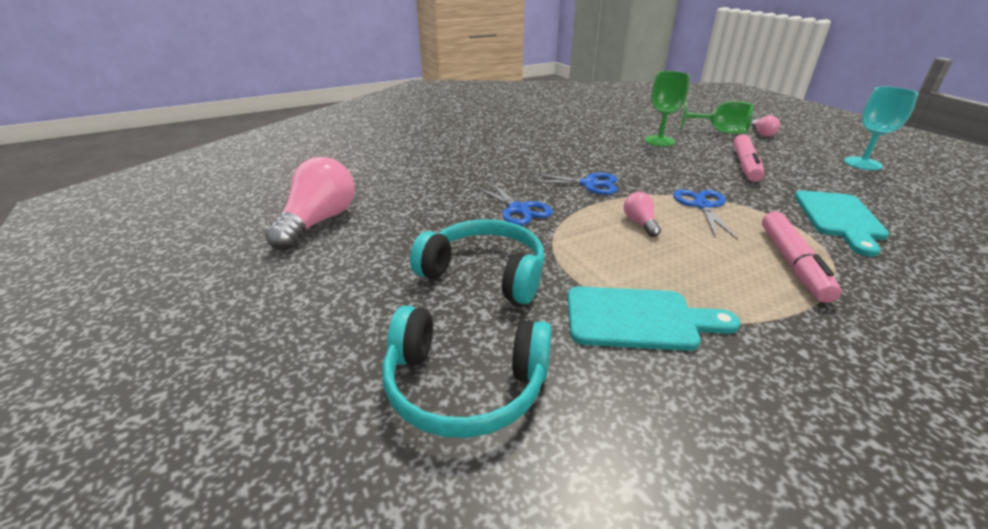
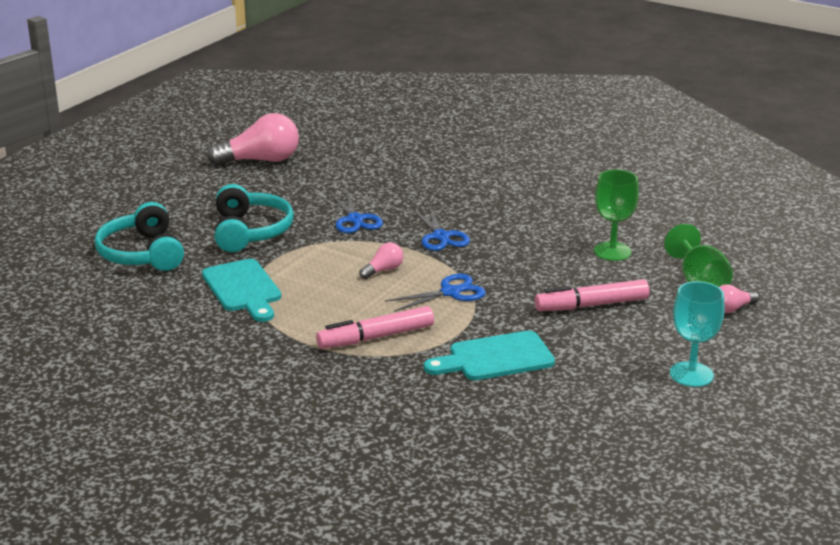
camera: 60 degrees right, 5 degrees down
(518, 209) = (355, 220): blue scissors -> blue scissors turned 45 degrees counterclockwise

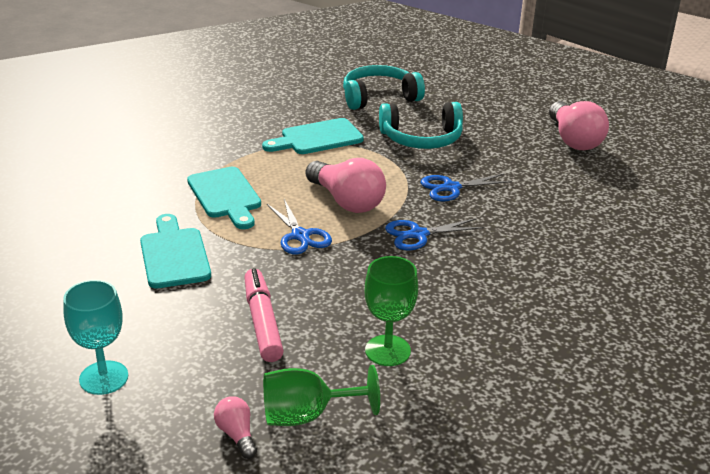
camera: 90 degrees right, 5 degrees up
(375, 337) = (225, 196): pink marker -> turquoise cutting board
(383, 270) = (346, 201): pink light bulb -> pink light bulb, size x2.05

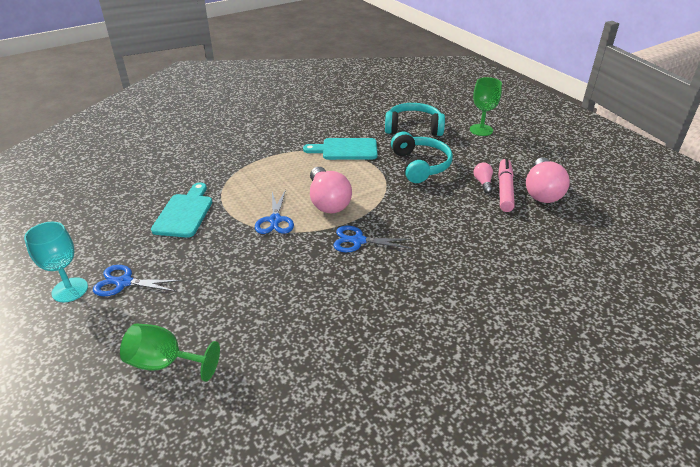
camera: 25 degrees right, 5 degrees up
(225, 196) = (251, 178): turquoise cutting board -> none
(237, 435) = (109, 362): pink light bulb -> pink light bulb (483, 183)
(262, 322) = (197, 279): pink marker -> pink marker (505, 190)
(387, 350) = (261, 329): green goblet -> green goblet (481, 130)
(421, 138) = (420, 165): turquoise headphones -> turquoise headphones turned 120 degrees counterclockwise
(451, 188) = (412, 209): blue scissors -> blue scissors (124, 282)

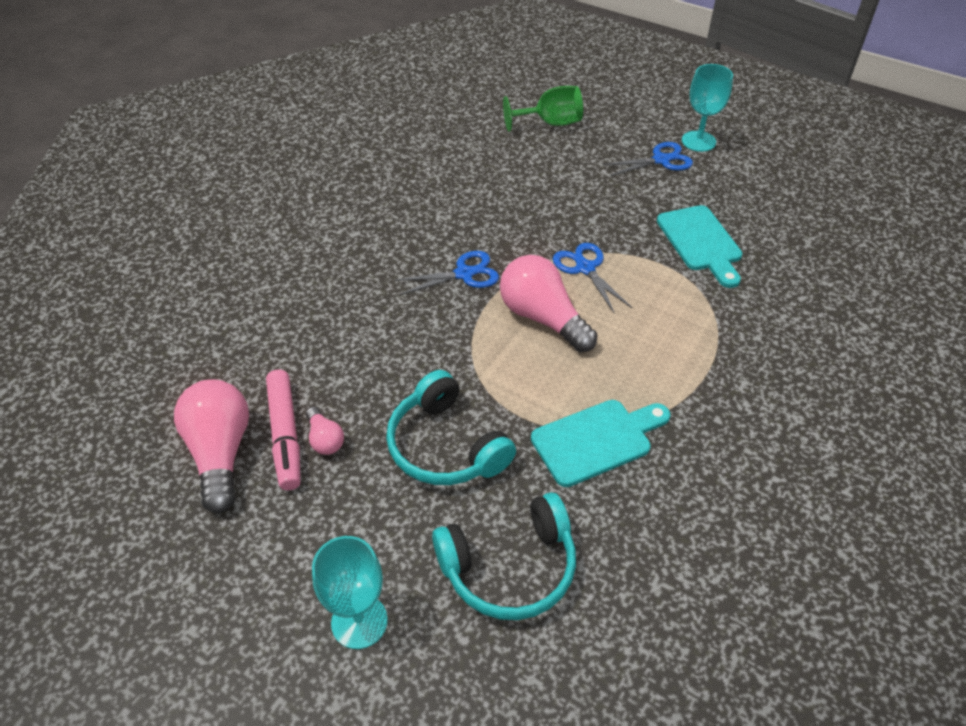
camera: 155 degrees right, 10 degrees up
(481, 130) = (359, 621): green goblet -> turquoise goblet

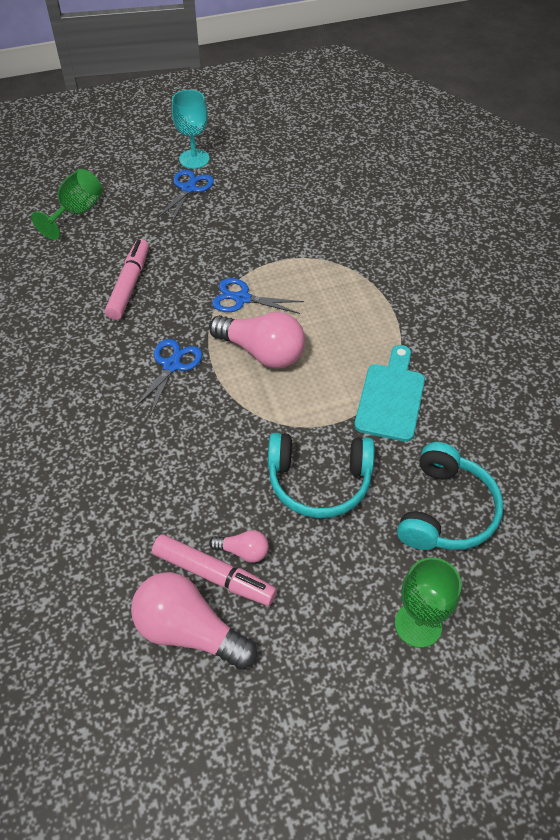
camera: 50 degrees left, 5 degrees up
(359, 621) = (418, 624): turquoise goblet -> green goblet
(516, 197) = (129, 285): none -> pink marker
(543, 318) = (262, 352): pink light bulb -> pink light bulb turned 150 degrees counterclockwise
(701, 242) = (285, 228): turquoise cutting board -> none

